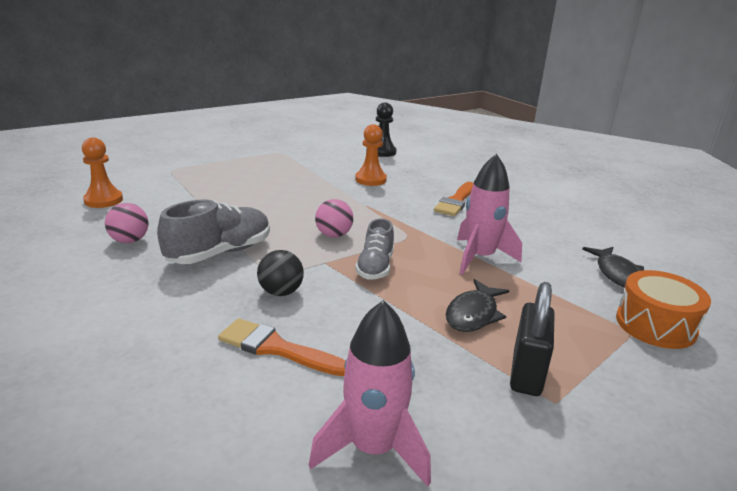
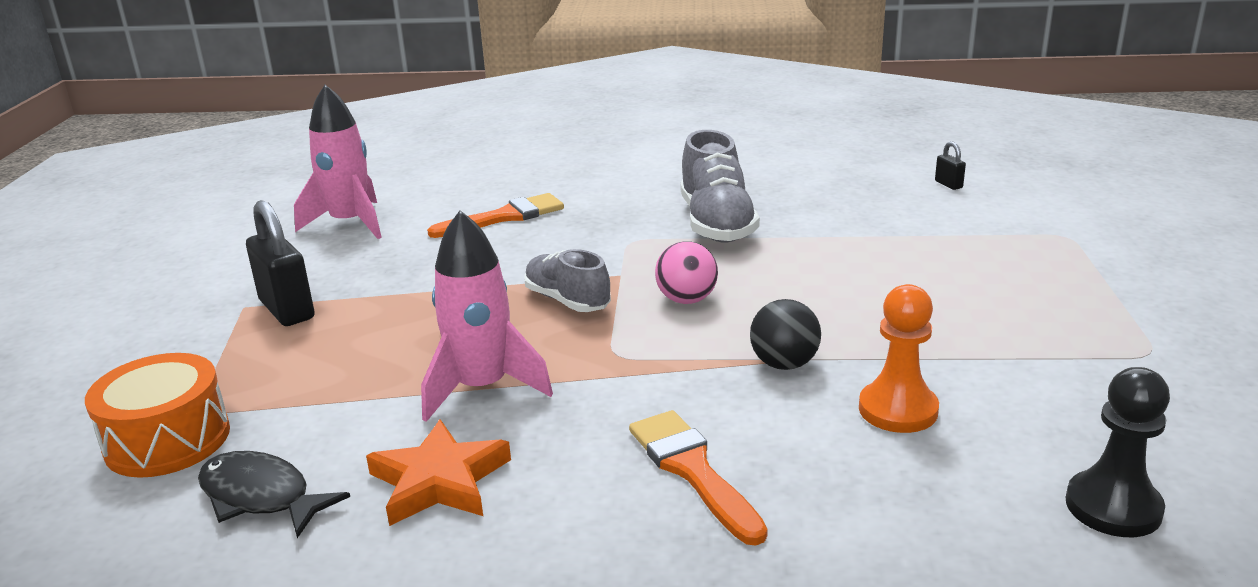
camera: 130 degrees right, 0 degrees up
(103, 200) = (948, 184): orange pawn -> black padlock
(129, 241) = (801, 187): pink ball -> none
(281, 292) = (589, 237): black ball -> black ball (784, 364)
(473, 314) = (394, 323): black fish -> none
(540, 241) = (439, 481): none -> orange star

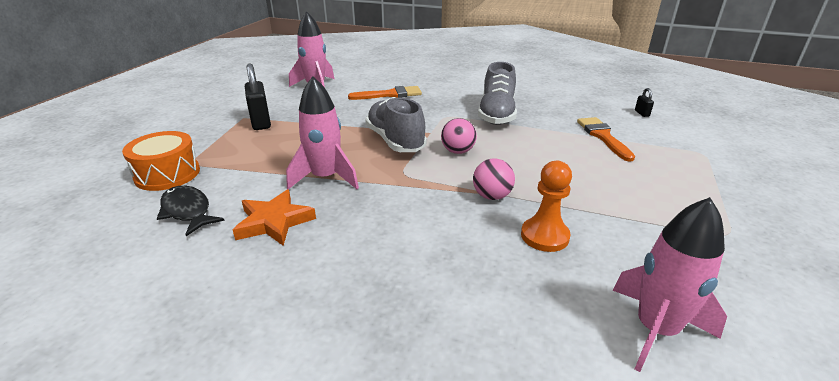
camera: 15 degrees right, 5 degrees up
(567, 301) = (395, 141): grey shoe -> grey shoe, size x1.53
(692, 470) = (406, 245): orange brush -> orange brush (603, 137)
(784, 364) = (492, 196): black ball -> pink ball
(1113, 507) = (655, 330): black pawn -> pink rocket

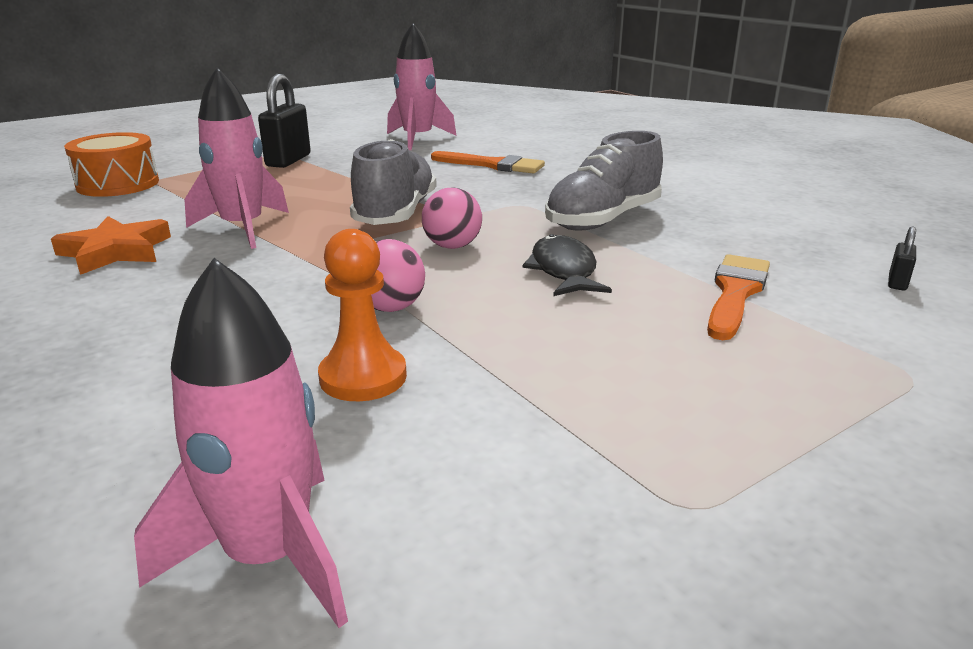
camera: 35 degrees right, 5 degrees down
(187, 211) = (71, 218): black fish -> black fish (563, 271)

